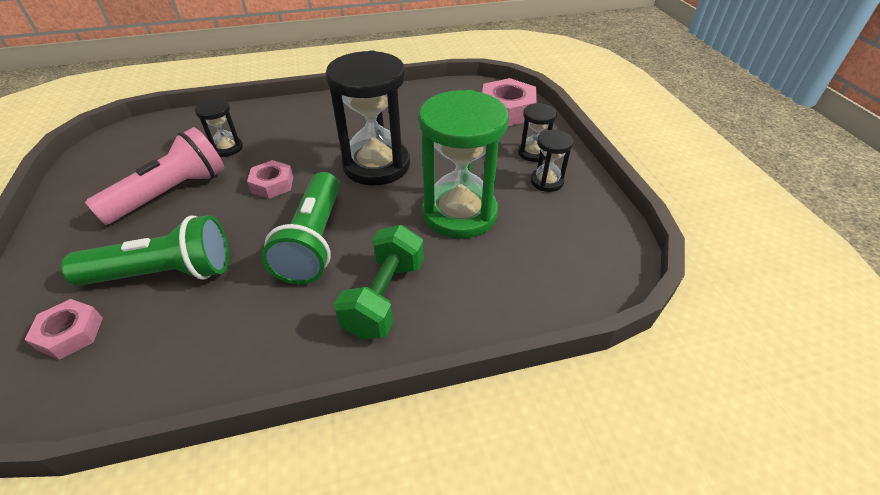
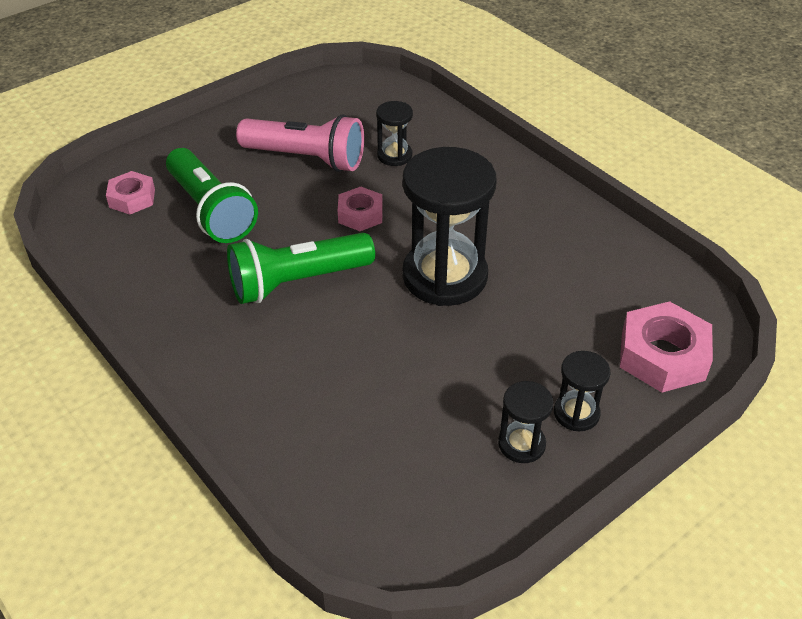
camera: 65 degrees right, 0 degrees up
(384, 297) = (252, 363): green dumbbell -> none
(459, 213) = (406, 377): green hourglass -> none

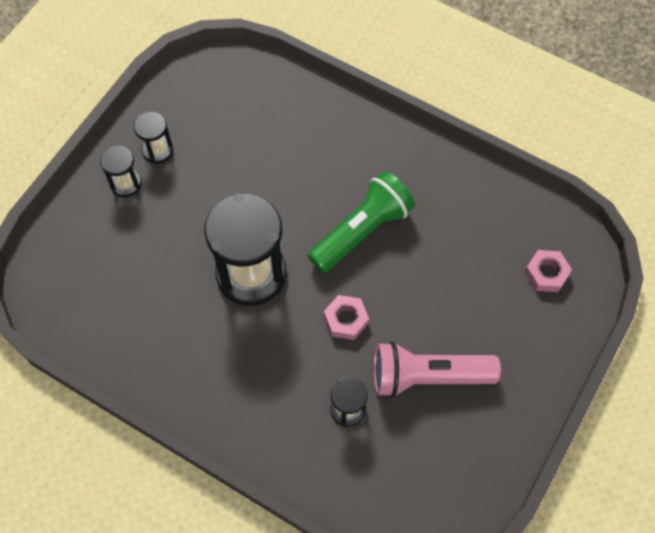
camera: 160 degrees right, 20 degrees up
(211, 211) = (472, 281): green flashlight -> none
(663, 356) = (70, 250): pink nut -> none

